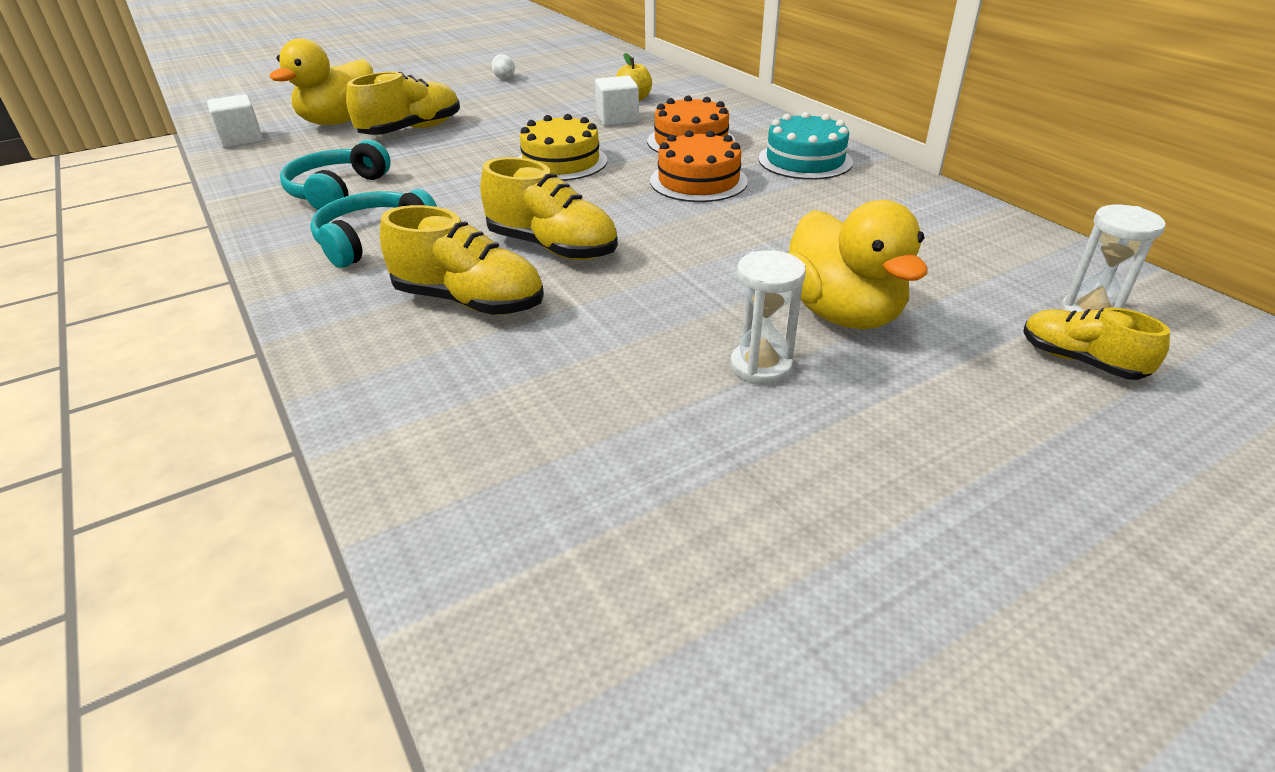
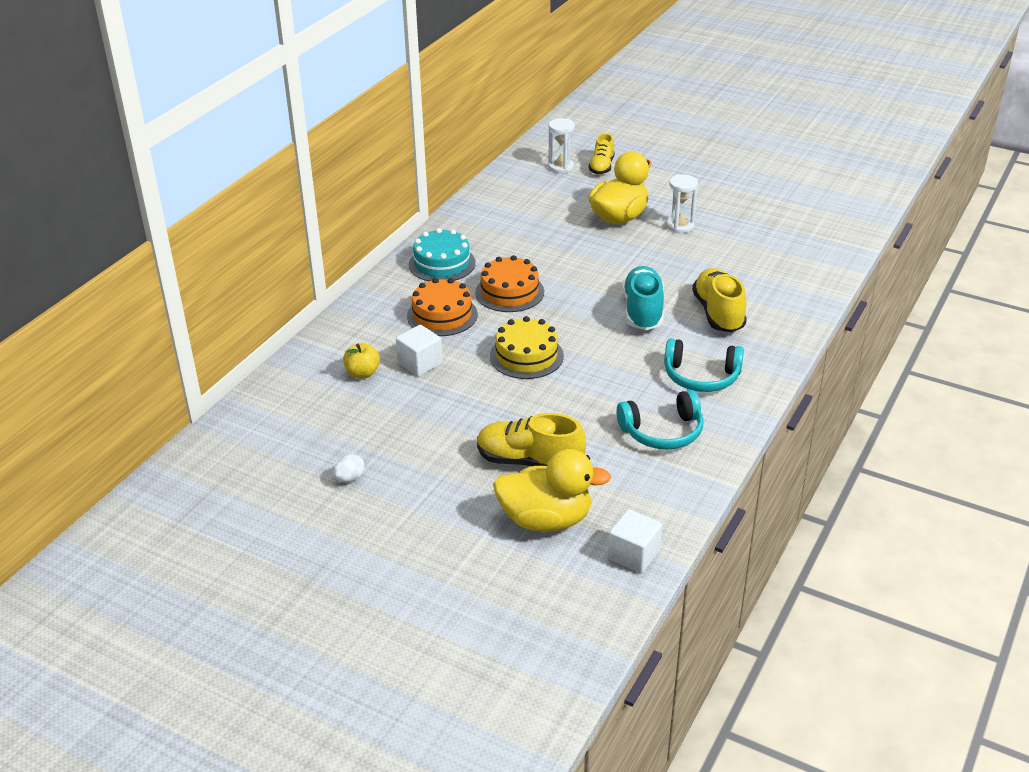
camera: 120 degrees left, 0 degrees up
(552, 247) = (643, 311): yellow shoe -> turquoise shoe

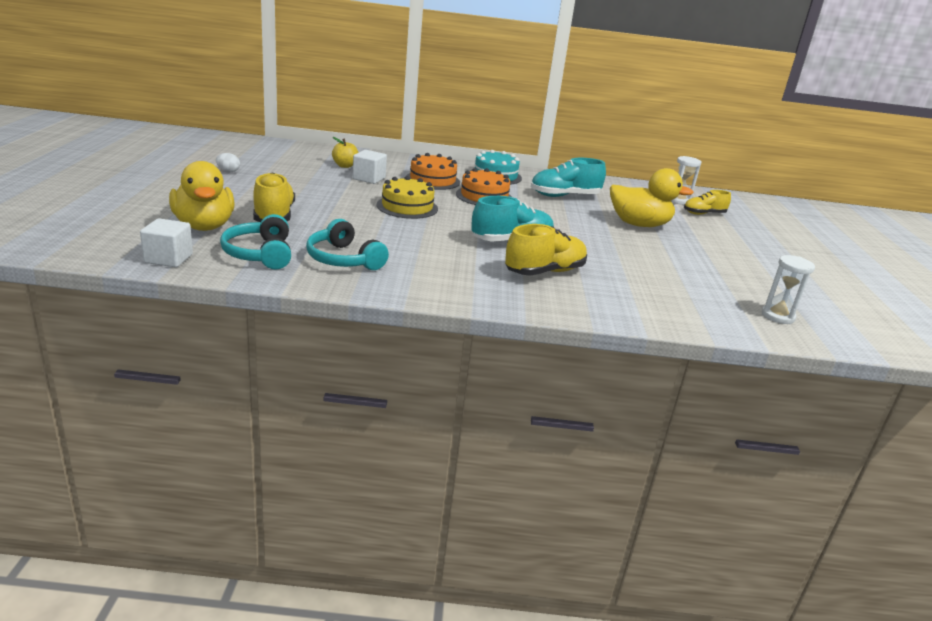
camera: 60 degrees right, 10 degrees down
(525, 236) = (564, 196): none -> turquoise shoe
(680, 226) = (662, 248): white hourglass -> white hourglass (777, 316)
(701, 377) = (437, 270): turquoise headphones -> turquoise headphones (259, 254)

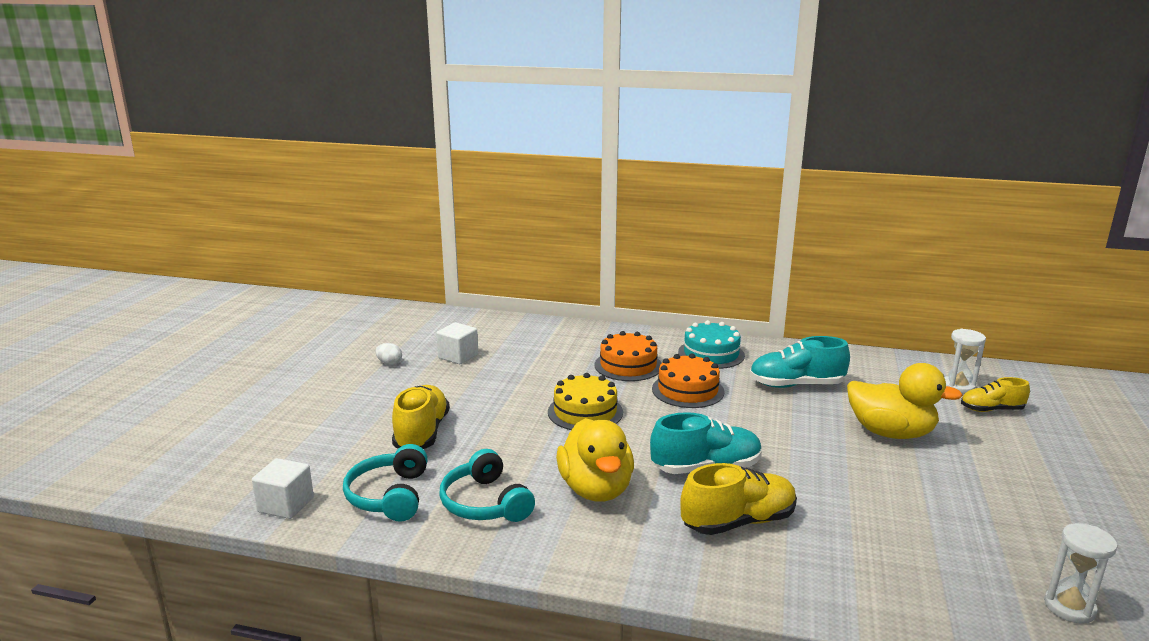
camera: 15 degrees right, 5 degrees down
(204, 226) = (339, 452): yellow duck -> yellow duck (596, 489)
(345, 166) = (526, 347): yellow apple -> none
(369, 178) = (550, 367): white cube -> white cube (458, 356)

